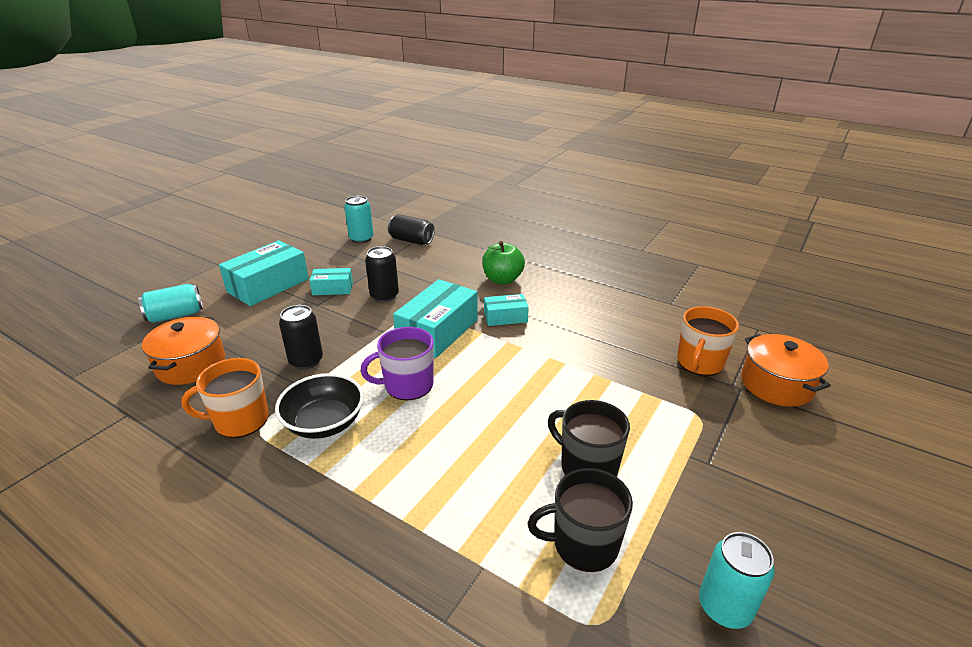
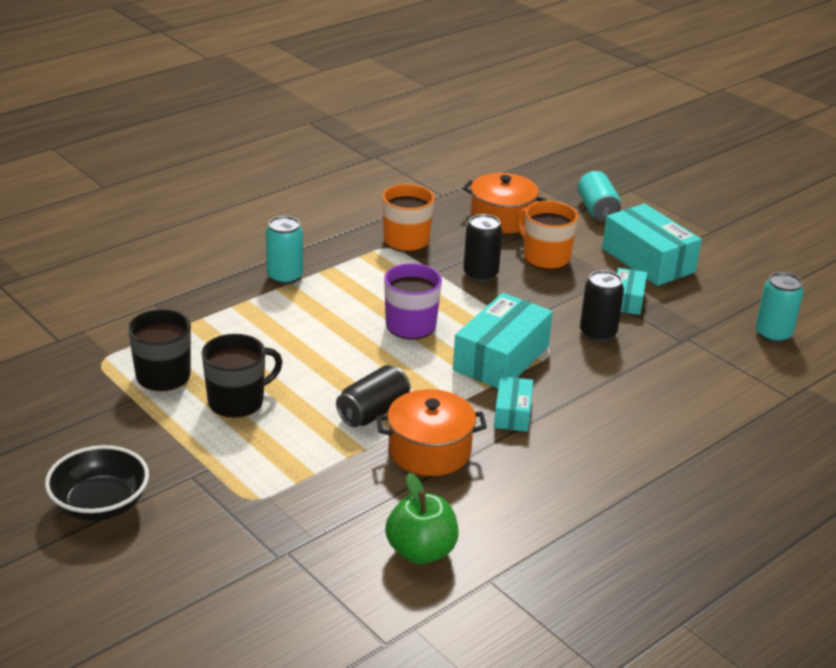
camera: 105 degrees right, 0 degrees up
(324, 423) = (380, 277): black bowl -> black bowl (100, 504)
(411, 240) = (760, 376): black can -> black can (373, 412)
(438, 331) = (501, 358): turquoise box -> turquoise box turned 75 degrees clockwise
(502, 279) = (613, 434): green apple -> green apple (421, 551)
(699, 363) = (340, 543): orange mug -> orange mug (545, 257)
(724, 607) = (64, 421): turquoise can -> turquoise can (285, 277)
(776, 384) = (263, 592): orange pot -> orange pot (429, 450)

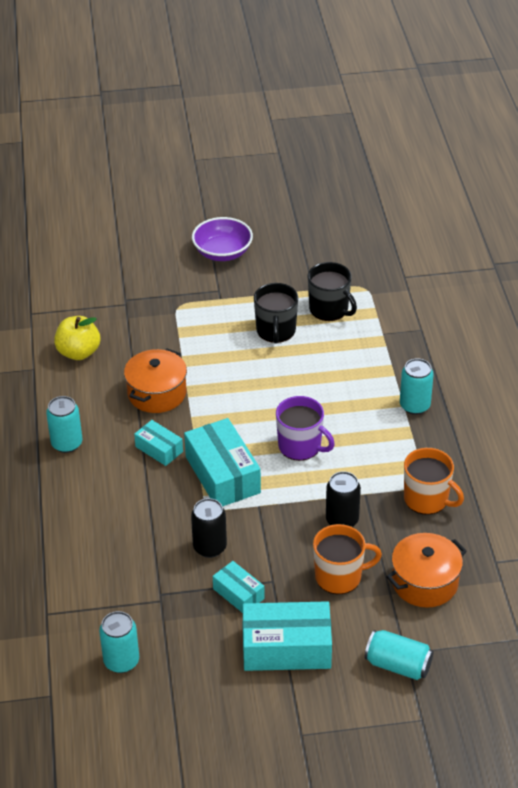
camera: 125 degrees right, 10 degrees up
(100, 504) = (222, 252): black bowl -> purple bowl
(373, 412) = (215, 385): black can -> none
(421, 551) = (79, 352): green apple -> yellow apple
(579, 486) = (67, 443): none -> turquoise can

